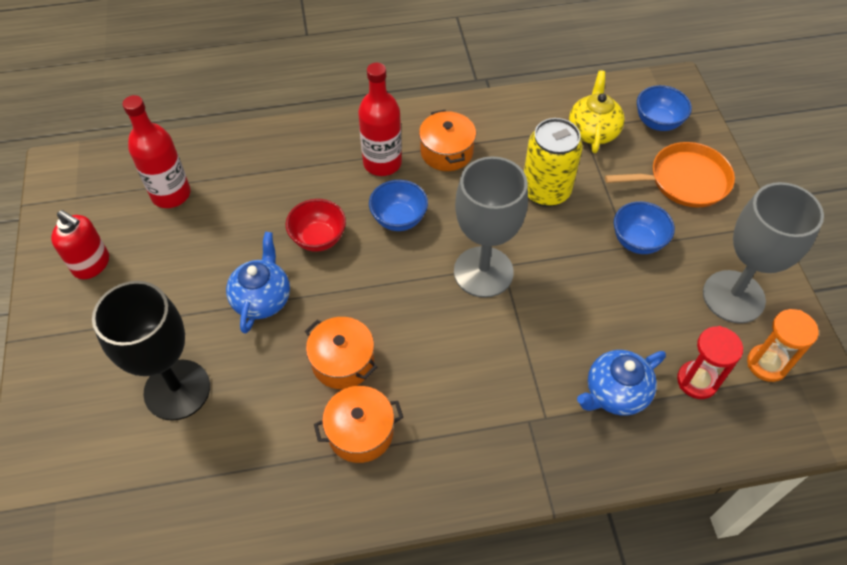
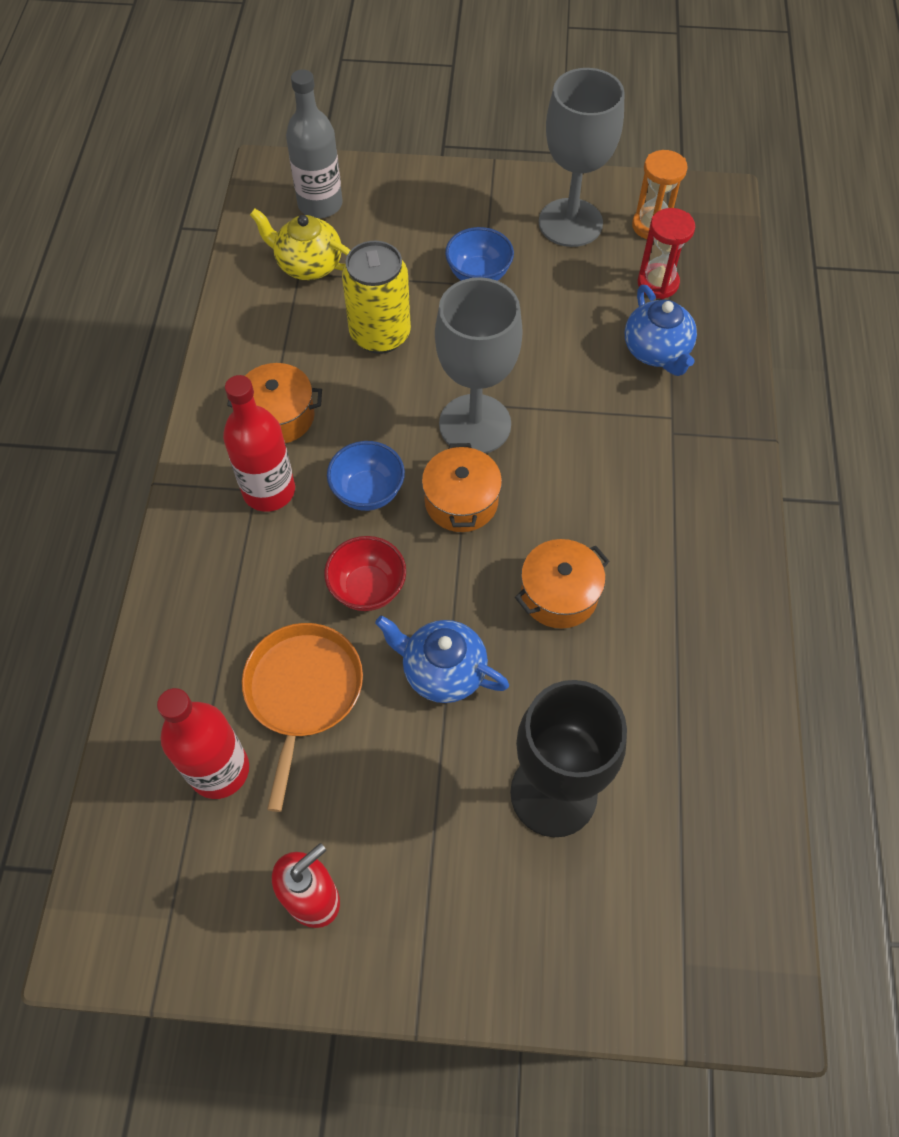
camera: 75 degrees left, 5 degrees up
(360, 432) = (654, 594): orange pot -> orange pot (461, 501)
(658, 122) = (320, 204): blue bowl -> grey bottle
(684, 180) = (411, 210): orange pan -> orange pan (303, 692)

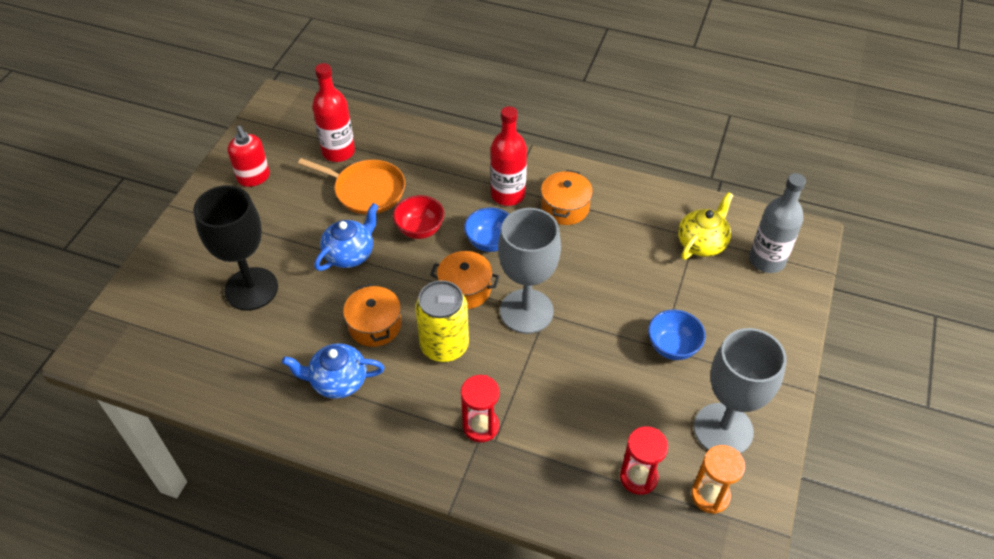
camera: 105 degrees right, 10 degrees down
(380, 334) = (624, 273): yellow can -> yellow can (444, 346)
(656, 351) = (563, 451): blue teapot -> blue teapot (338, 381)
(659, 435) = (481, 426): none -> red hourglass

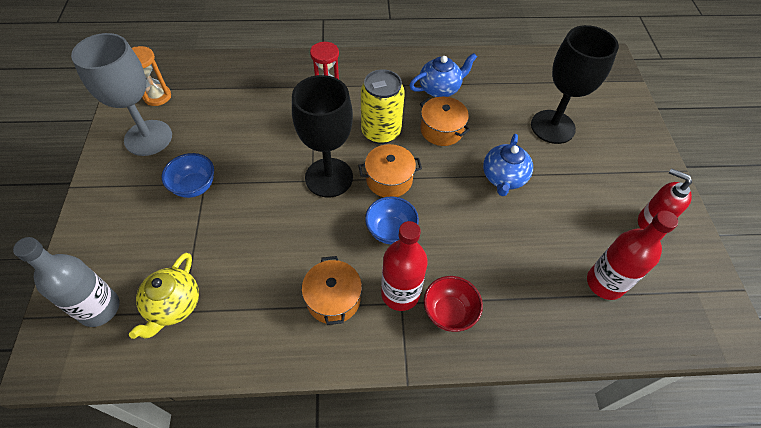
camera: 155 degrees right, 5 degrees up
(366, 190) = (540, 246): orange pan -> none
(420, 230) = (461, 221): red bowl -> red bowl (449, 312)
(526, 311) = (329, 177): grey goblet -> black goblet
(638, 477) = (209, 93): red hourglass -> none

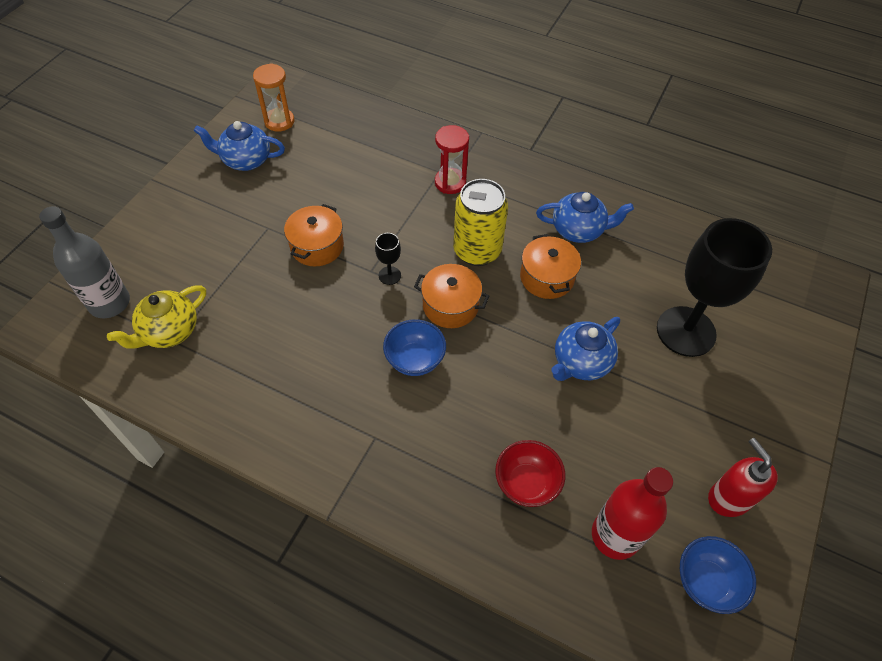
camera: 30 degrees right, 0 degrees up
(148, 138) = (246, 160): grey goblet -> blue teapot
(194, 186) = (257, 227): blue bowl -> blue bowl (706, 582)
(329, 177) = (389, 275): black goblet -> black goblet, size x0.40
(333, 299) = (312, 399): orange pot -> orange pot (317, 246)
(400, 293) = (381, 428): red bottle -> none
(449, 312) = (417, 473): red bowl -> red bowl (526, 483)

